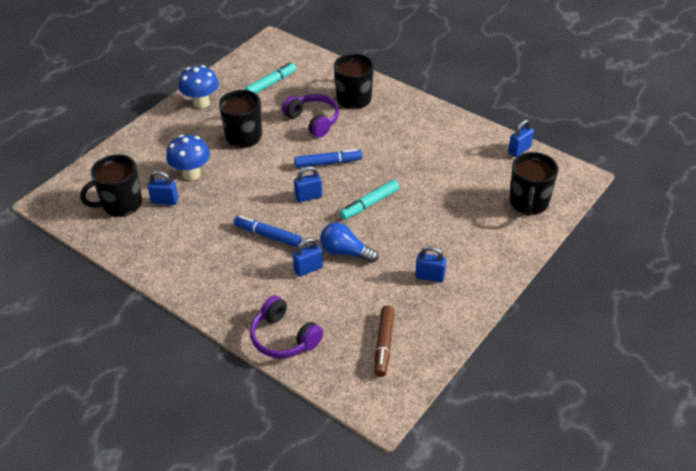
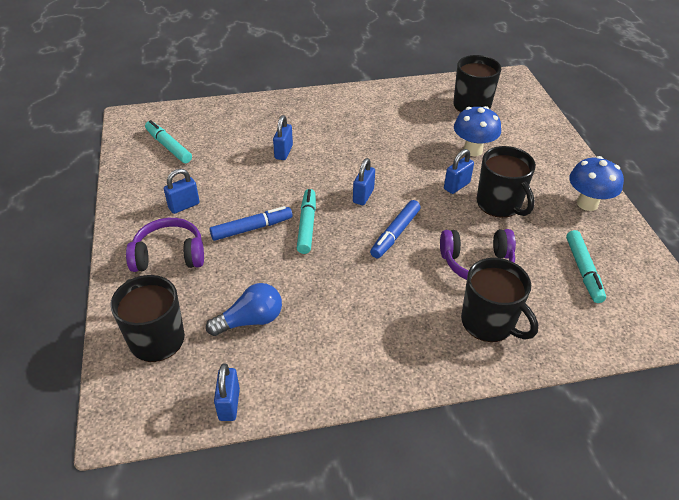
camera: 130 degrees right, 0 degrees up
(165, 201) = (451, 124): blue padlock -> blue padlock (456, 186)
(268, 235) = (345, 152): blue marker -> blue marker (252, 228)
(284, 338) = (241, 112): purple headphones -> purple headphones (169, 255)
(345, 252) = (273, 179): blue light bulb -> blue light bulb (250, 320)
(384, 344) = (168, 146): brown marker -> turquoise marker

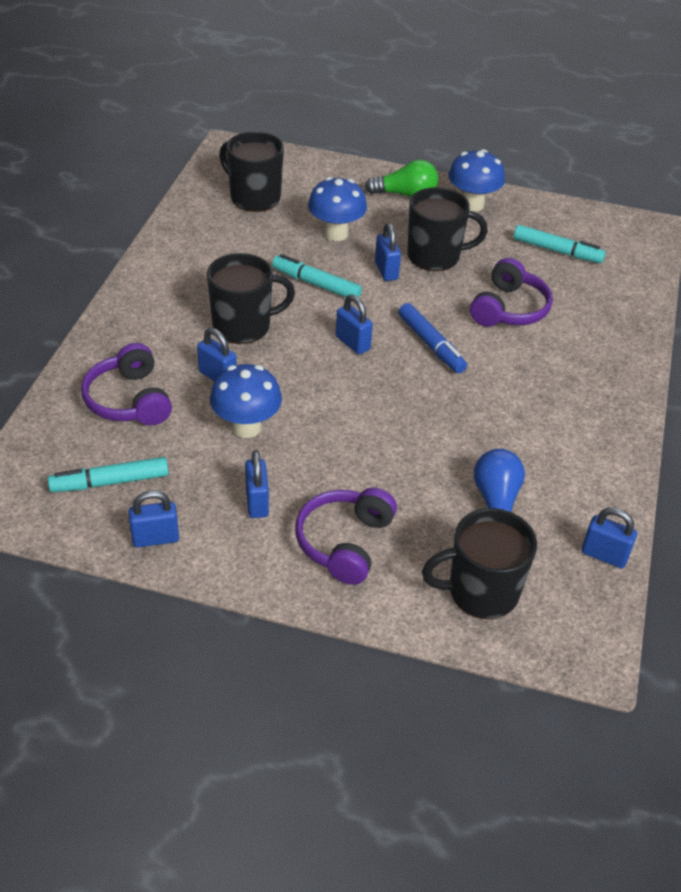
camera: 65 degrees left, 0 degrees up
(134, 178) = (155, 538): none -> blue padlock
(239, 128) = (129, 400): none -> purple headphones
(247, 179) = (246, 427): none -> blue mushroom
(252, 228) = (345, 453): blue marker -> none
(307, 225) = (371, 405): turquoise marker -> turquoise marker (316, 284)
(489, 322) = (589, 336): black mug -> black mug (243, 326)
(557, 166) = (405, 194): none -> green light bulb

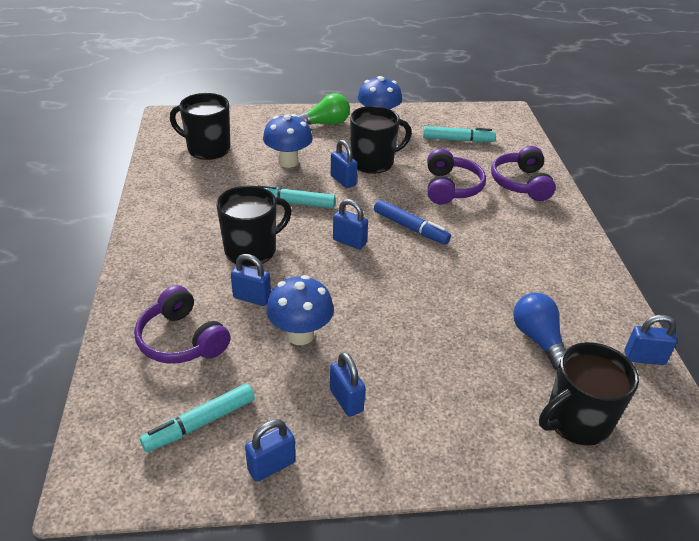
camera: 20 degrees left, 5 degrees down
(344, 542) = (442, 413): purple headphones -> purple headphones (521, 183)

